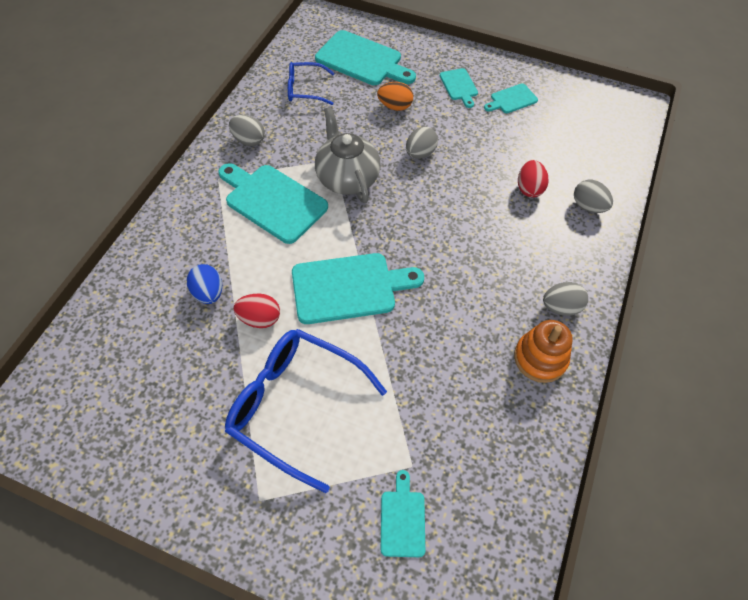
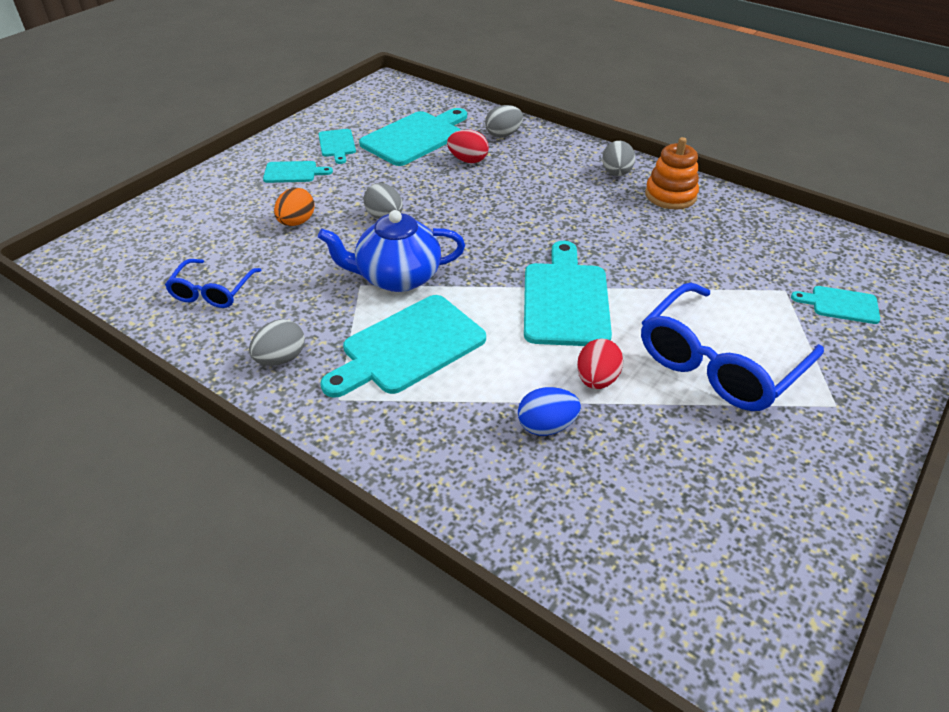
camera: 75 degrees left, 15 degrees down
(347, 178) = (397, 277): grey teapot -> blue teapot
(362, 60) = (192, 234): turquoise cutting board -> turquoise cutting board (415, 137)

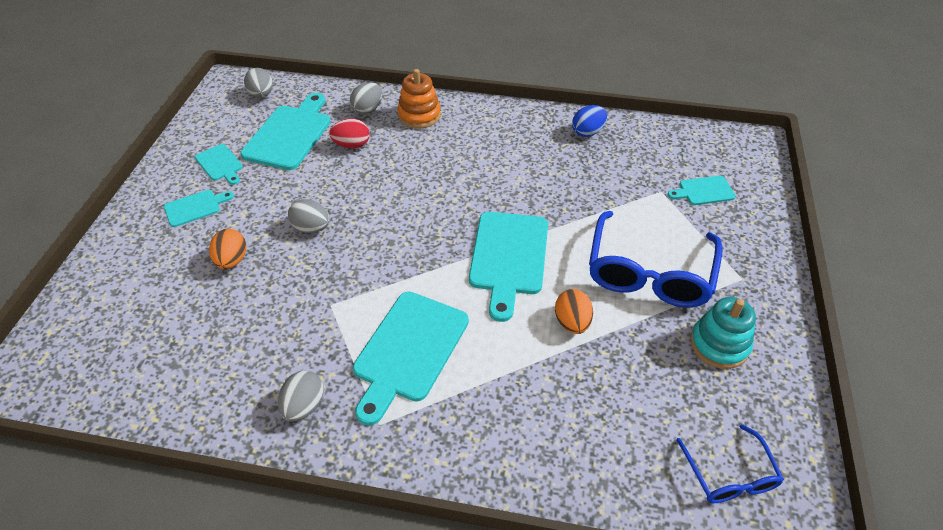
camera: 25 degrees left, 5 degrees up
(212, 292) = (195, 363): blue glasses -> blue glasses (729, 475)
(397, 277) = (359, 285): blue teapot -> none
(546, 426) = (558, 379): blue egg -> blue egg (587, 132)
(565, 299) = (509, 257): turquoise cutting board -> turquoise cutting board turned 150 degrees counterclockwise
(596, 380) = (572, 322): red egg -> orange egg
(616, 173) = (483, 121): grey egg -> grey egg (261, 95)
(670, 195) = (536, 130): orange stacking toy -> orange stacking toy (419, 115)
(762, 460) = (719, 344): none -> turquoise stacking toy

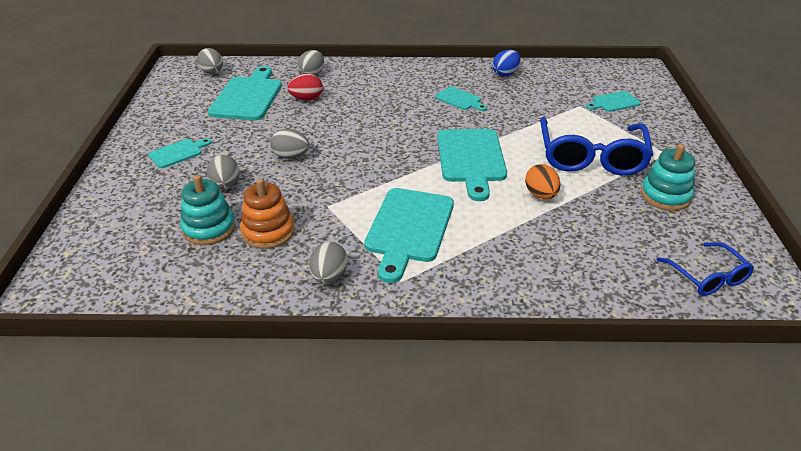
camera: 10 degrees left, 10 degrees down
(198, 319) = (209, 228): none -> turquoise stacking toy
(220, 164) = (191, 122): turquoise cutting board -> turquoise cutting board (460, 99)
(232, 260) = (226, 185): orange egg -> grey egg
(419, 115) = (358, 75): orange stacking toy -> orange stacking toy (268, 232)

